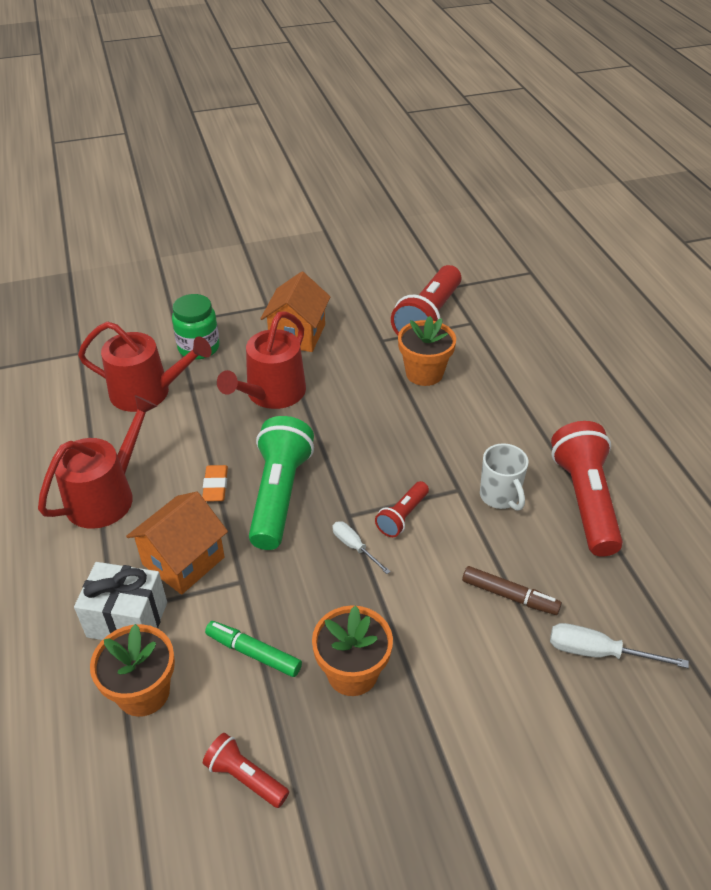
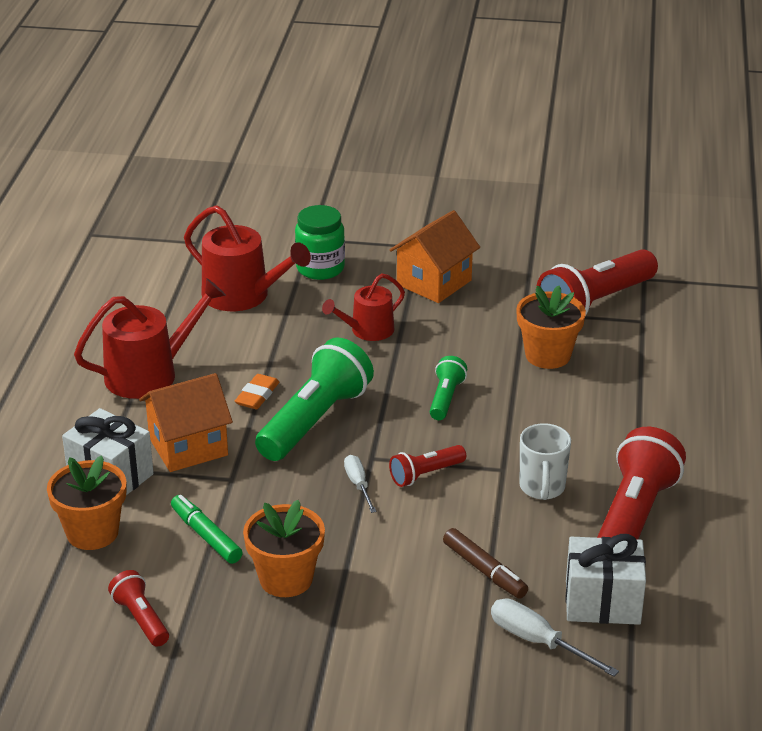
camera: 25 degrees right, 10 degrees down
(271, 394) = (367, 331): red watering can -> red watering can, size x0.62
(372, 437) = (445, 398): none -> green flashlight
(618, 591) = (602, 602): none -> white gift

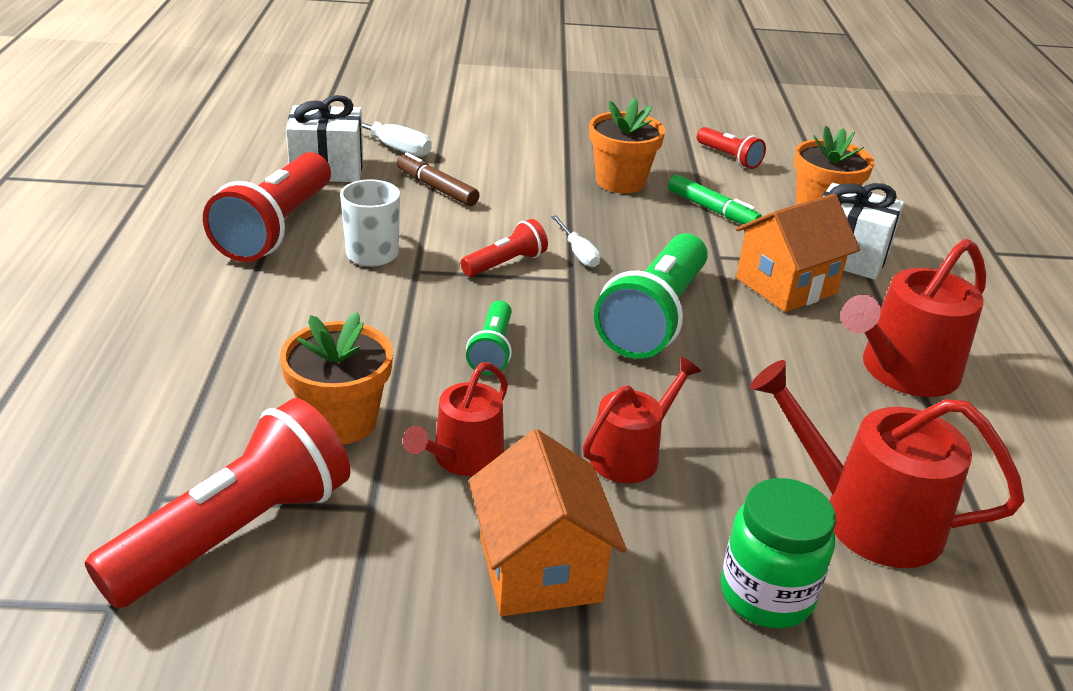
camera: 170 degrees right, 0 degrees up
(257, 395) = (742, 347): orange eraser -> none
(434, 282) = (540, 569): orange house -> orange house turned 45 degrees counterclockwise
(471, 333) = (463, 458): none -> red watering can

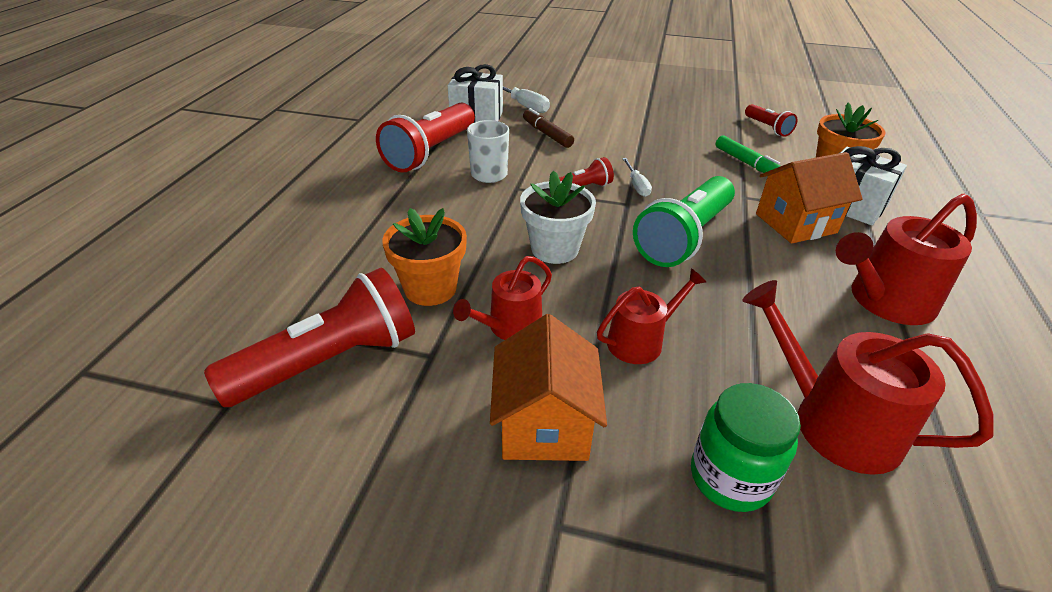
camera: 15 degrees right, 5 degrees up
(492, 350) = (554, 249): green flashlight -> white flower pot
(620, 182) = (680, 139): orange flower pot -> none

